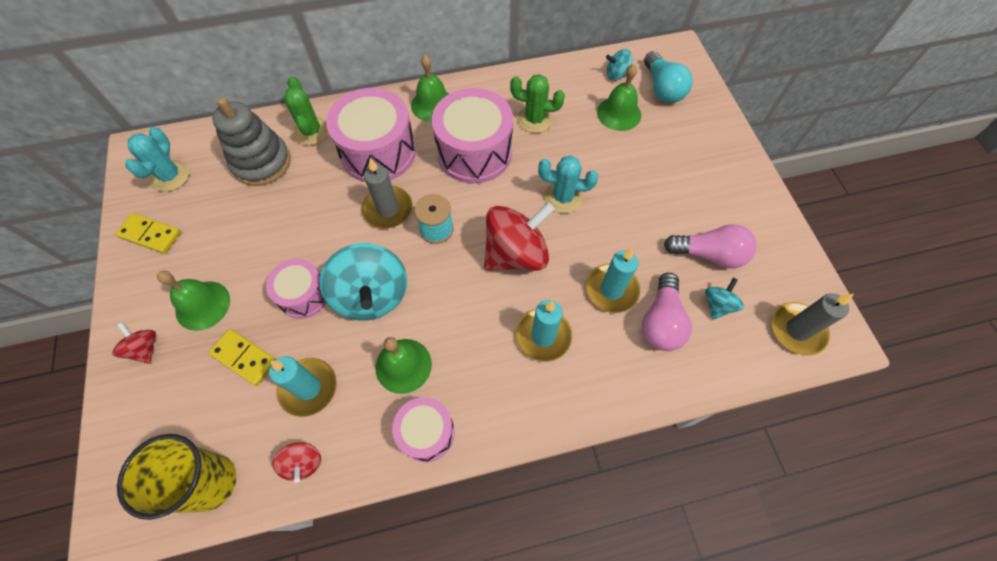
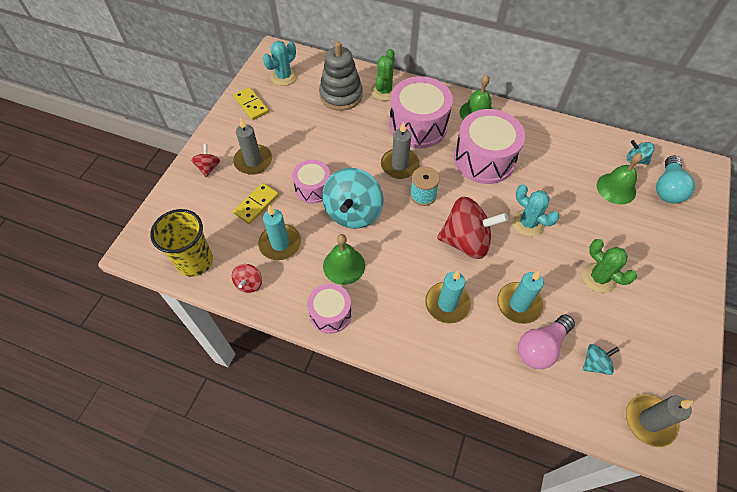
camera: 35 degrees right, 5 degrees down
(202, 305) = (253, 161): green bell -> grey candle
(244, 357) = (256, 204): yellow domino -> yellow domino turned 60 degrees clockwise
(534, 119) = (545, 159): green cactus -> green cactus (598, 278)
(709, 254) = (615, 325): pink light bulb -> none

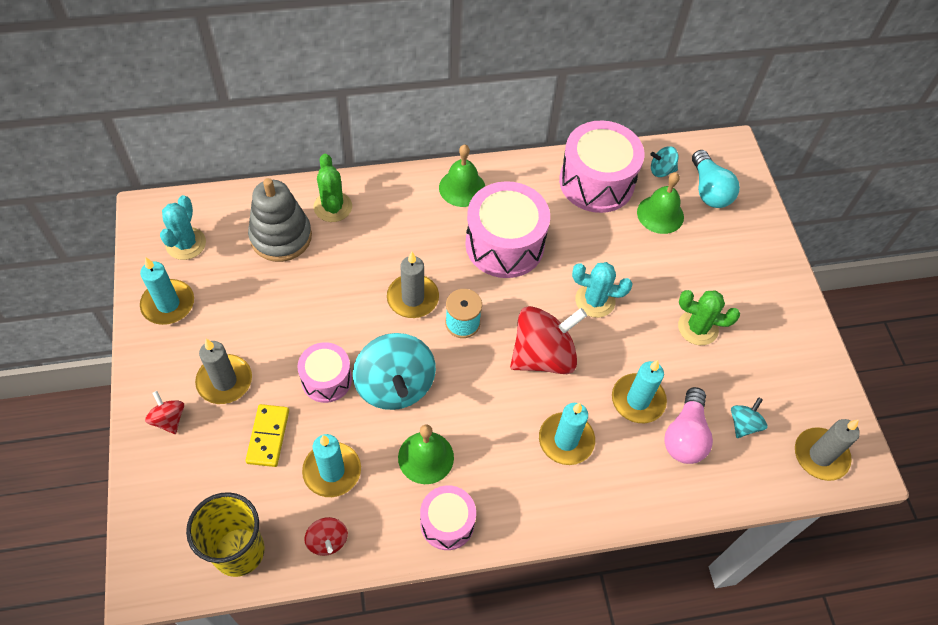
camera: 35 degrees left, 0 degrees up
(251, 105) = (168, 304): yellow domino -> turquoise candle
(418, 126) = (403, 236): pink drum -> pink drum (596, 182)

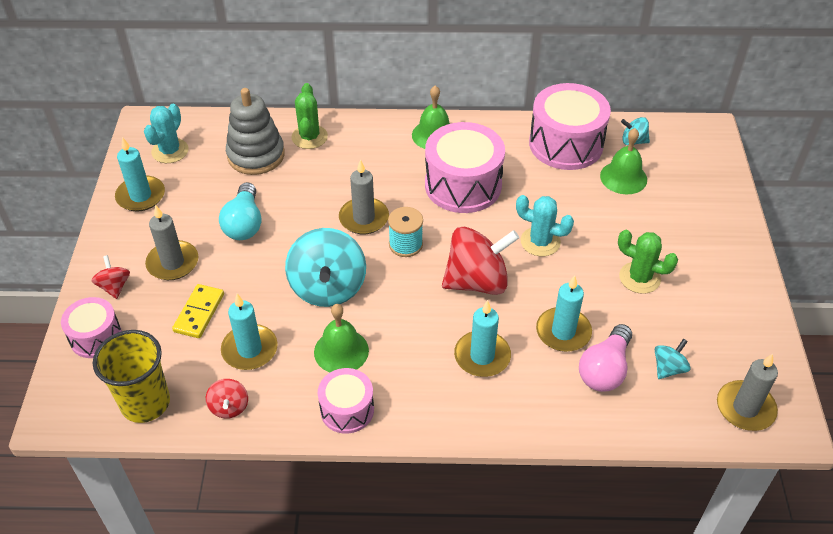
camera: 15 degrees right, 10 degrees down
(326, 379) = (265, 274): pink drum -> pink drum (96, 337)
(709, 190) = (678, 163): turquoise light bulb -> turquoise light bulb (244, 223)

